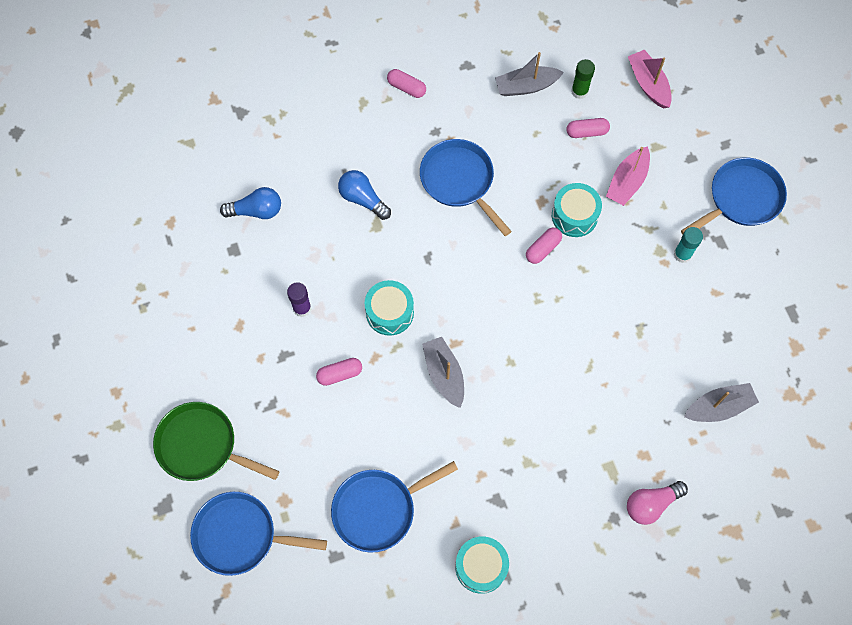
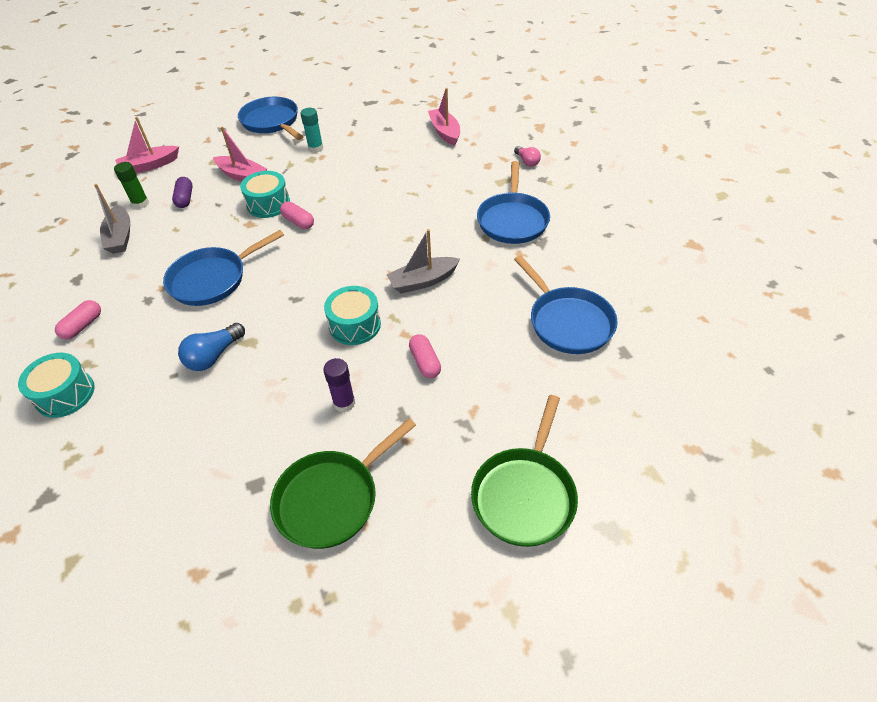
camera: 90 degrees left, 20 degrees down
(215, 304) = (332, 498): none -> green pan
(240, 535) = (626, 440): blue pan -> blue pan (512, 220)
(256, 211) = (204, 463): blue light bulb -> none
(481, 567) = (604, 250): turquoise drum -> turquoise drum (65, 394)
(587, 132) = (185, 199): pink capsule -> purple capsule
(651, 504) = (527, 161): pink light bulb -> pink light bulb, size x0.66
(718, 407) = (445, 132): grey boat -> pink boat

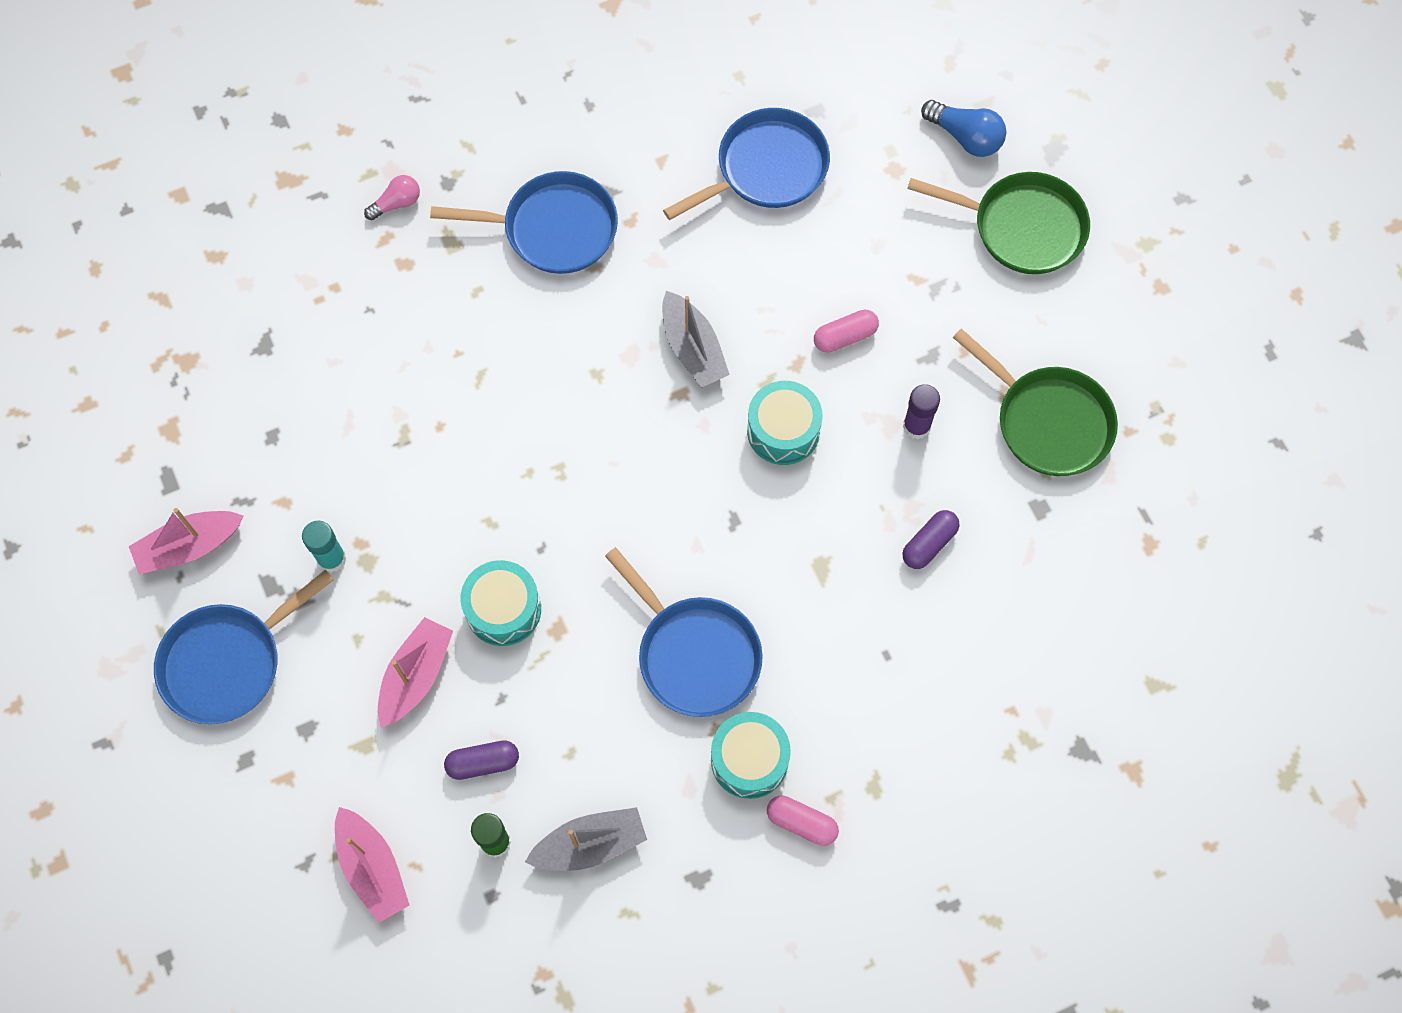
camera: 95 degrees left, 20 degrees up
(65, 394) = (929, 794): turquoise drum -> turquoise drum (749, 760)
(214, 356) = (849, 609): blue light bulb -> blue light bulb (965, 137)
(247, 405) = (929, 544): none -> purple capsule
(298, 222) = (553, 549): pink capsule -> none
(445, 132) = (294, 335): pink boat -> pink boat (190, 546)

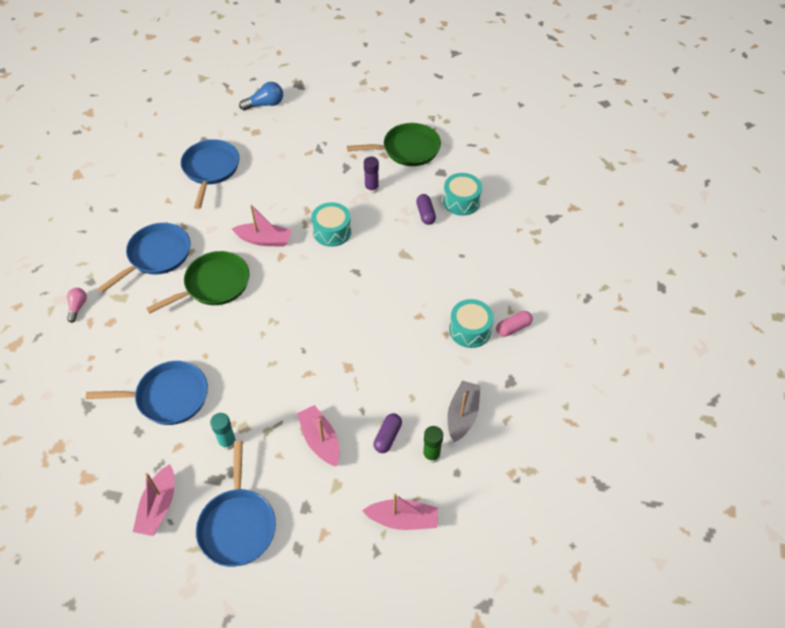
camera: 55 degrees left, 15 degrees down
(503, 609) = (319, 383): turquoise drum -> turquoise drum (461, 201)
(693, 348) = (264, 240): grey boat -> pink boat
(694, 654) = (404, 321): blue pan -> blue pan (168, 397)
(845, 337) = (310, 188): pink capsule -> none
(1022, 227) = (320, 110): green pan -> green pan (214, 284)

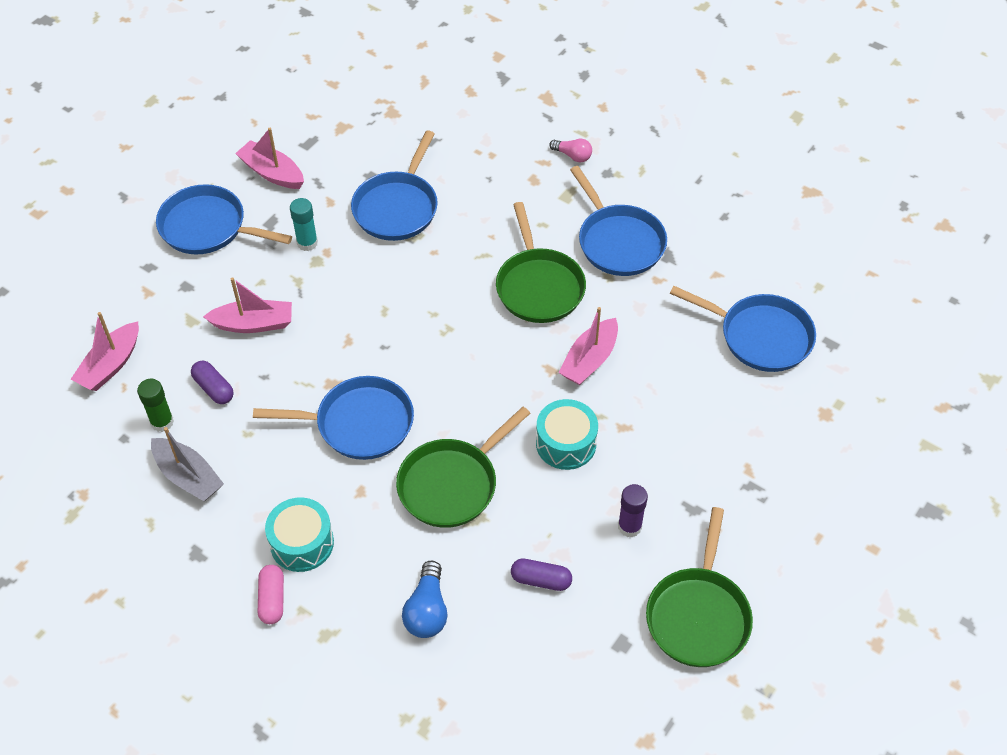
camera: 115 degrees right, 0 degrees up
(265, 104) = (890, 446): blue light bulb -> blue light bulb (427, 610)
(371, 338) = (359, 423): none -> blue pan
(388, 273) = (452, 484): none -> green pan
(461, 201) = (543, 644): turquoise drum -> none

